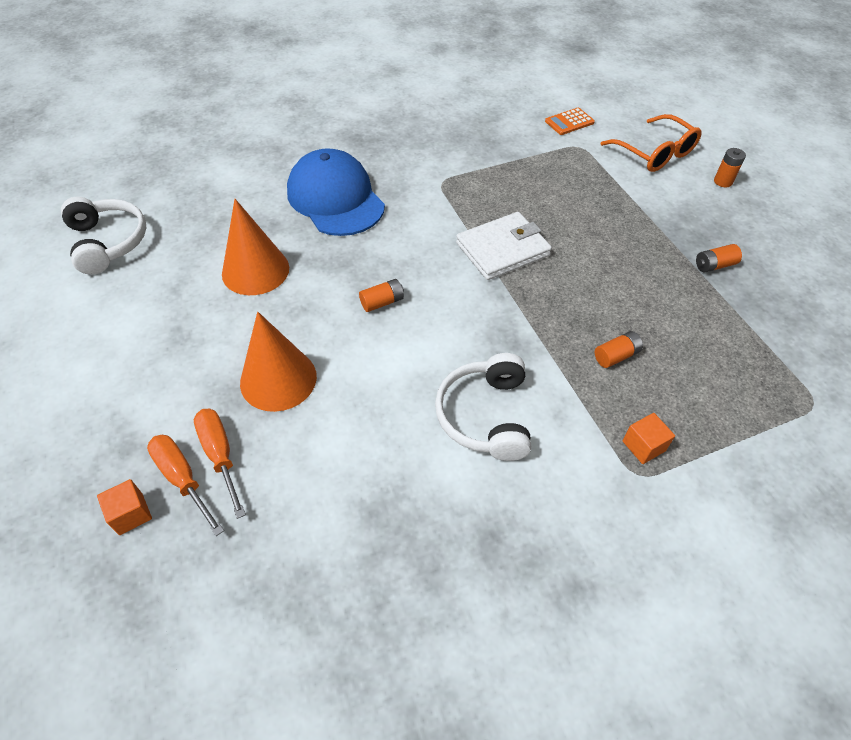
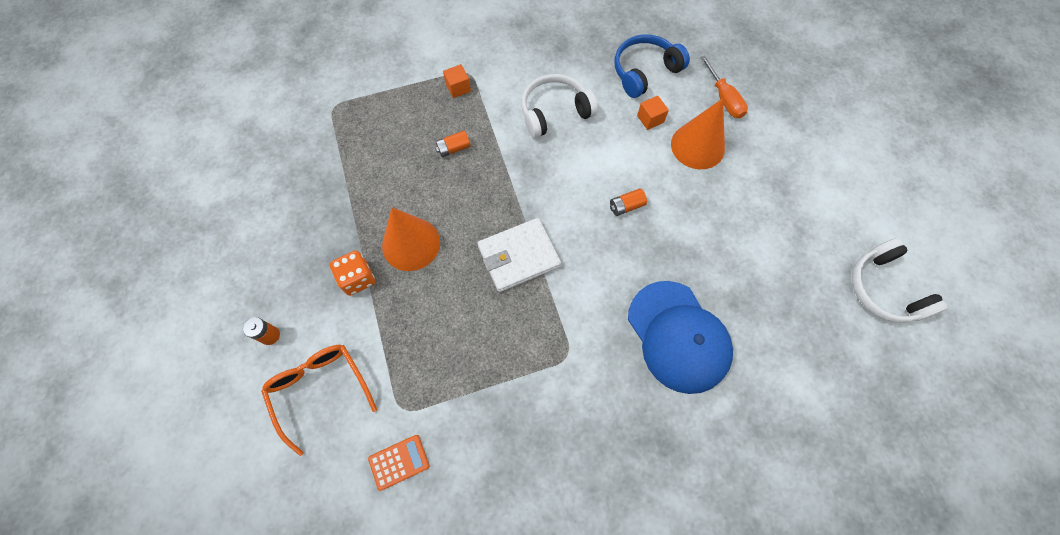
camera: 175 degrees left, 15 degrees up
(131, 514) = (766, 70): orange cube -> orange cube (650, 119)
(183, 479) = (742, 86): orange screwdriver -> none
(255, 270) = (737, 246): orange cone -> orange cone (411, 244)
(343, 496) = (644, 71): none -> blue headphones
(485, 416) = (554, 112): white headphones -> white headphones turned 120 degrees counterclockwise
(665, 223) = (358, 278): none -> orange dice
(714, 265) = (338, 226): orange battery -> none

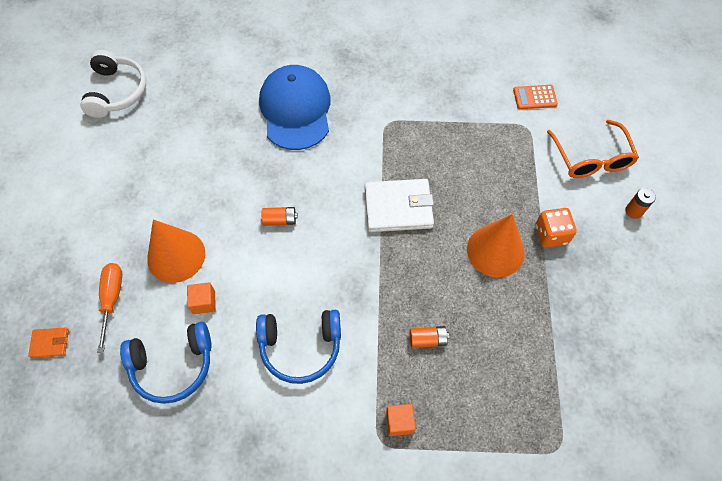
camera: 160 degrees left, 5 degrees down
(554, 112) = (300, 347): white headphones -> blue headphones
(745, 57) = (50, 343): none -> orange wallet

